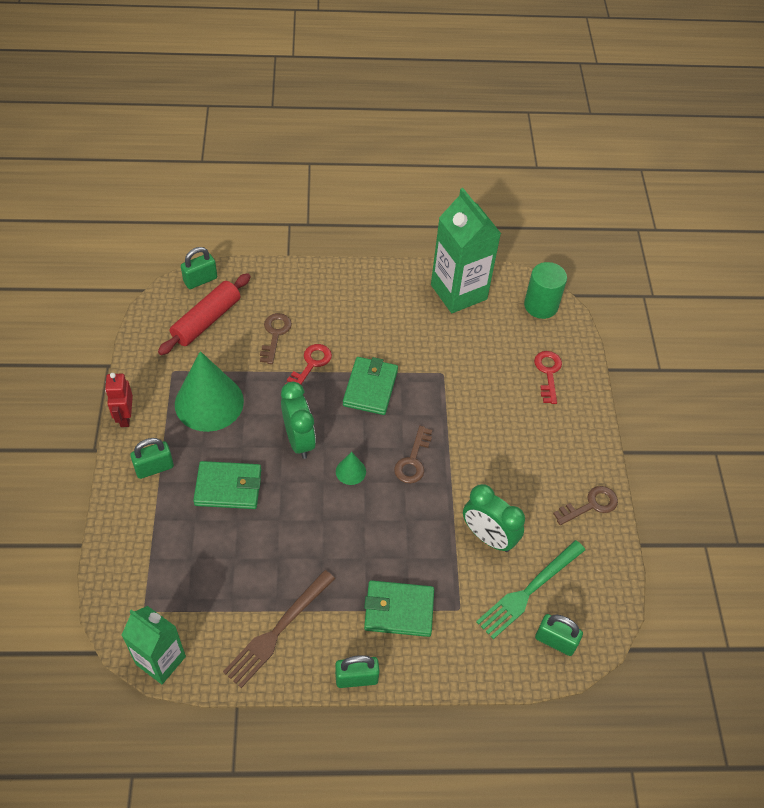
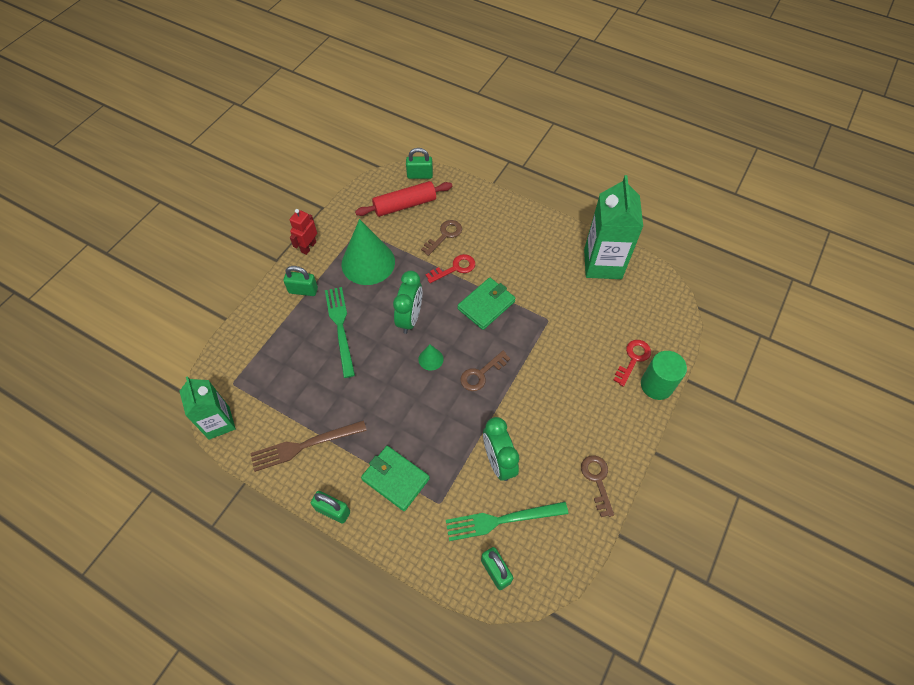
camera: 35 degrees right, 5 degrees up
(228, 487) = (340, 328): green wallet -> green fork
(541, 305) = (663, 303): green cylinder -> green cylinder (656, 385)
(590, 505) = (597, 481): brown key -> brown key turned 105 degrees counterclockwise

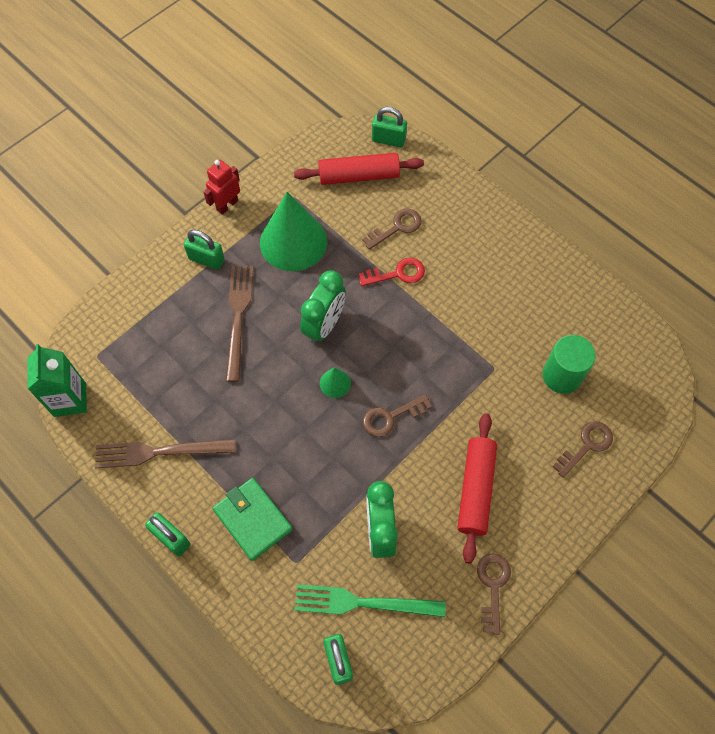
camera: 15 degrees right, 5 degrees up
(340, 328) = (238, 317): green fork -> brown fork
(486, 305) = (422, 331): green wallet -> none
(562, 411) = (475, 489): none -> red rolling pin
(602, 264) = (587, 311): green carton -> none
(633, 359) = (586, 446): red key -> brown key
(656, 385) = (606, 486): green cylinder -> green cylinder (562, 375)

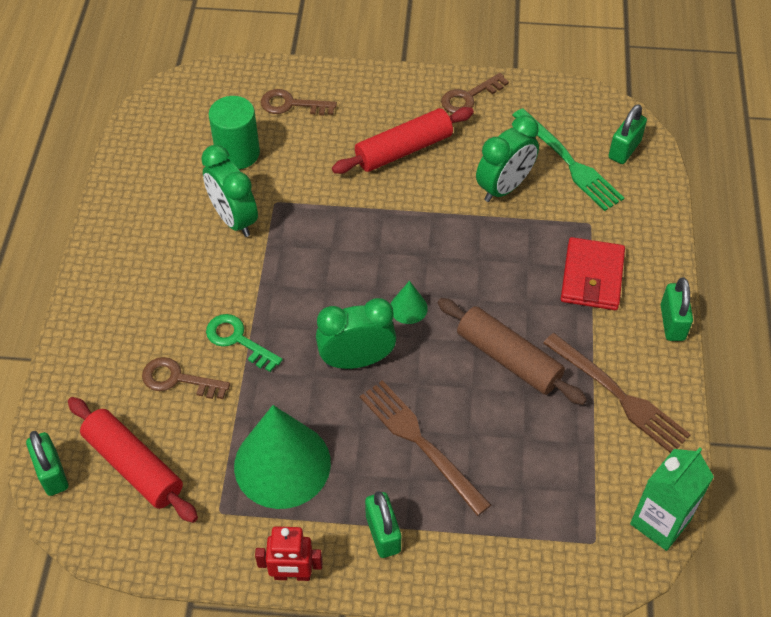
camera: 130 degrees left, 10 degrees down
(238, 317) = (421, 443): brown fork -> brown fork turned 90 degrees clockwise
(244, 410) = (508, 359): none -> brown rolling pin
(253, 520) = (592, 277): green wallet -> red wallet
(391, 417) = (398, 244): brown key -> none
(397, 274) = (238, 340): red key -> green key
(499, 333) = (234, 219): none -> green clock

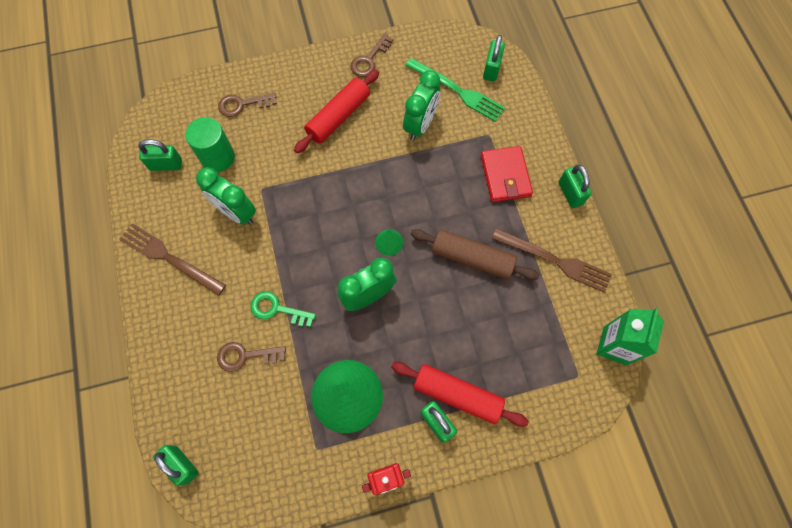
camera: 20 degrees left, 15 degrees up
(134, 466) = (240, 436): red rolling pin -> red rolling pin (457, 395)
(173, 144) = (166, 165): none -> green padlock
(421, 443) = (437, 344): brown fork -> brown fork (169, 258)

